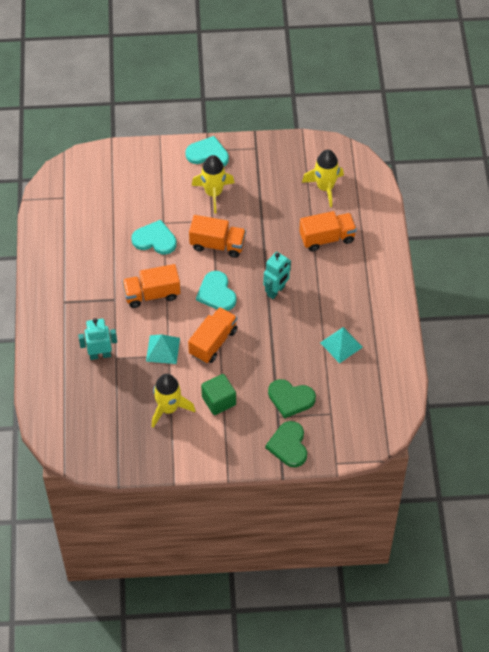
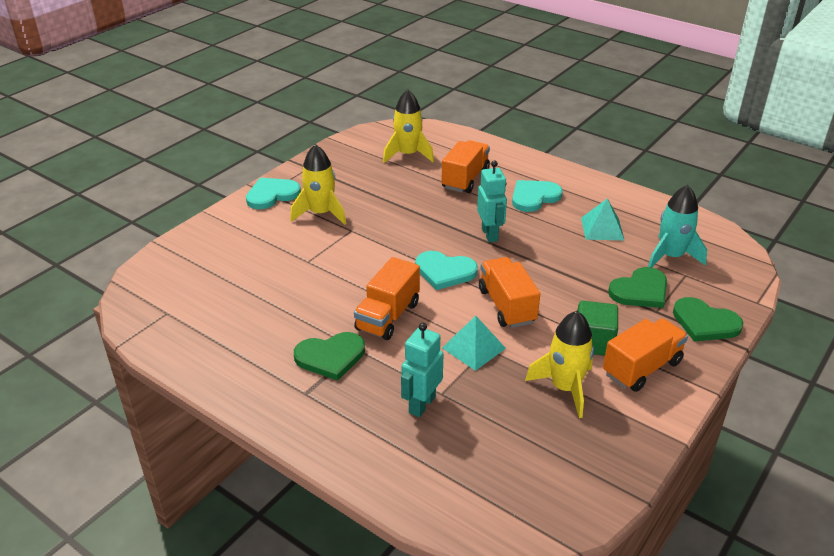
camera: 50 degrees left, 20 degrees down
(98, 292) = (330, 357): none -> green heart
(155, 239) = (320, 277): turquoise heart -> turquoise heart (534, 197)
(217, 244) = (385, 241): orange truck -> orange truck (642, 368)
(344, 396) = (671, 256): none -> turquoise rocket

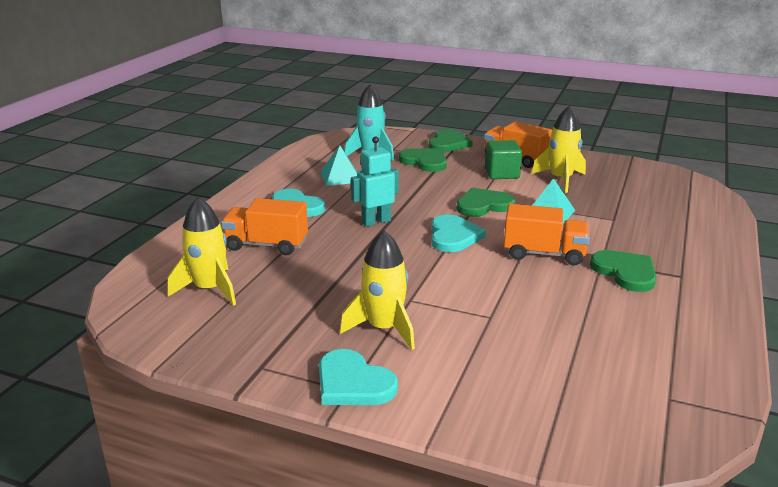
camera: 105 degrees left, 10 degrees down
(421, 404) = (634, 225): turquoise robot -> none
(507, 306) = (483, 205): orange truck -> green heart

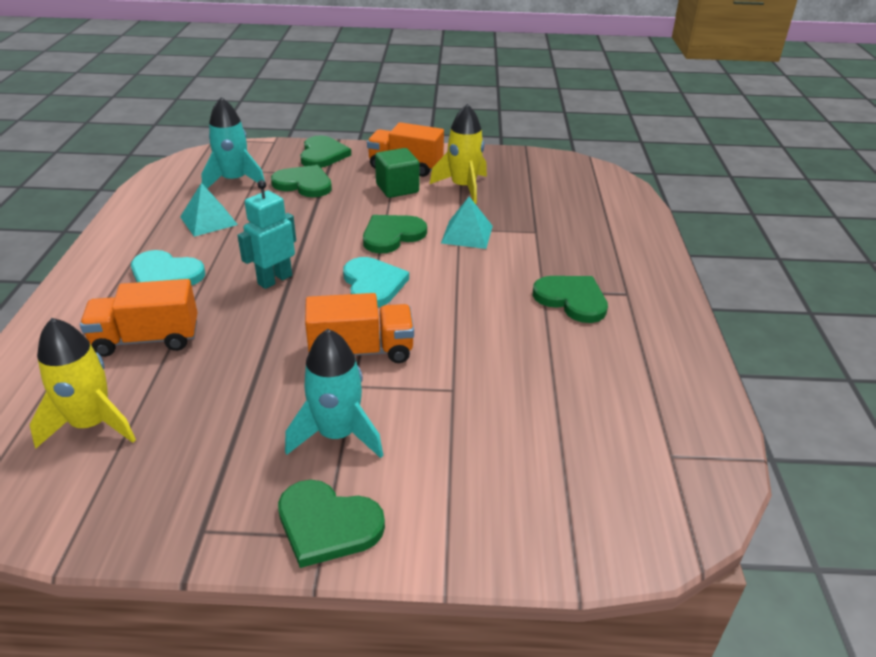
camera: 20 degrees left, 10 degrees up
(353, 383) = (327, 524): turquoise heart -> green heart
(384, 328) = (337, 434): yellow rocket -> turquoise rocket
(544, 254) = (480, 291): orange truck -> orange truck (361, 351)

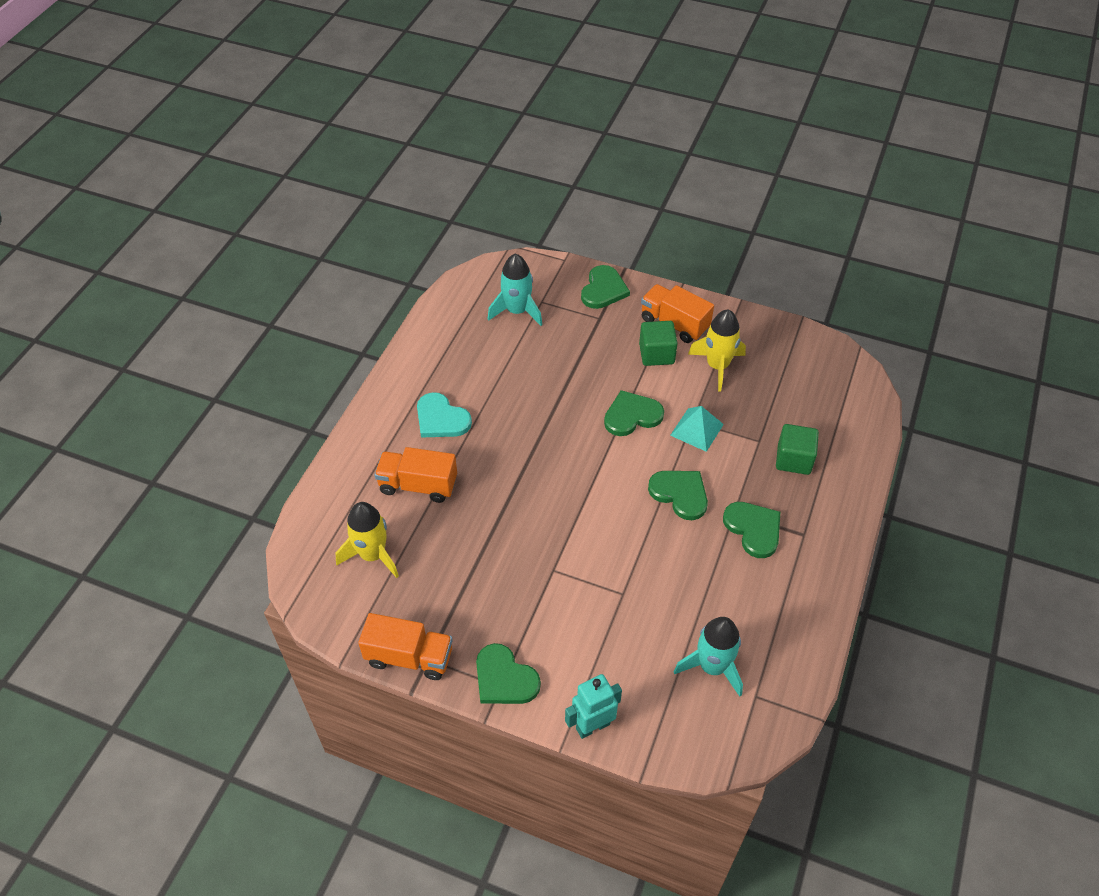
camera: 20 degrees right, 15 degrees up
(208, 220) = (485, 360): turquoise pyramid -> none
(274, 279) = (523, 445): turquoise robot -> turquoise robot (592, 726)
(304, 184) = (575, 329): green heart -> green heart (680, 494)
(337, 434) = (530, 610): turquoise rocket -> turquoise rocket (712, 666)
(361, 351) = (568, 538): orange truck -> orange truck (409, 657)
(373, 284) = (598, 470): turquoise heart -> none
(579, 239) = (793, 459): none -> green cube

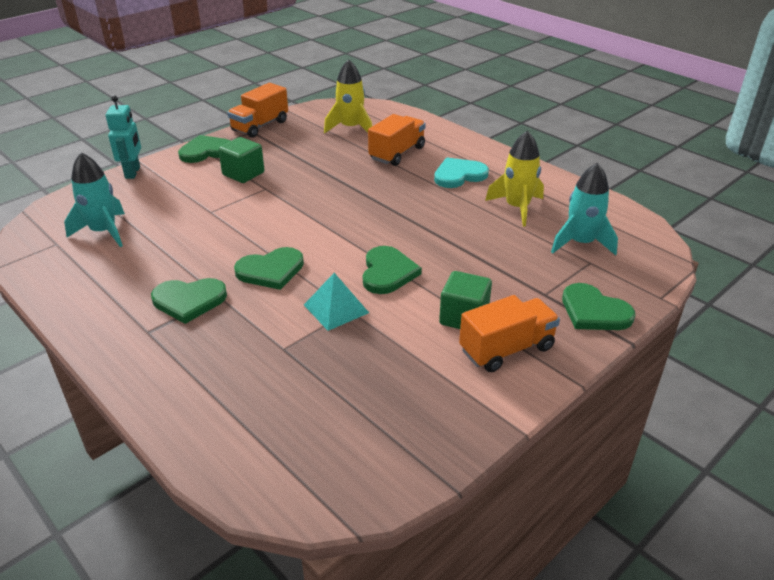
camera: 115 degrees right, 15 degrees down
(717, 366) = (415, 359): yellow rocket -> yellow rocket (517, 208)
(793, 459) = (236, 365): green cube -> green cube (243, 174)

